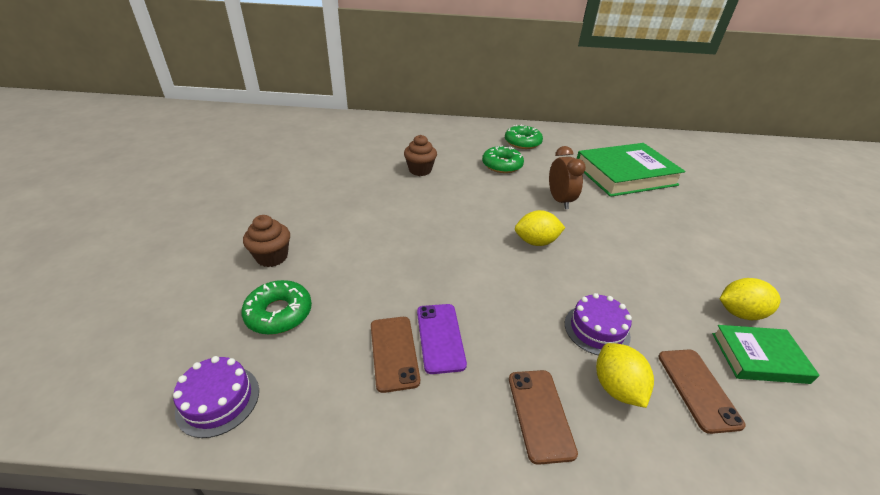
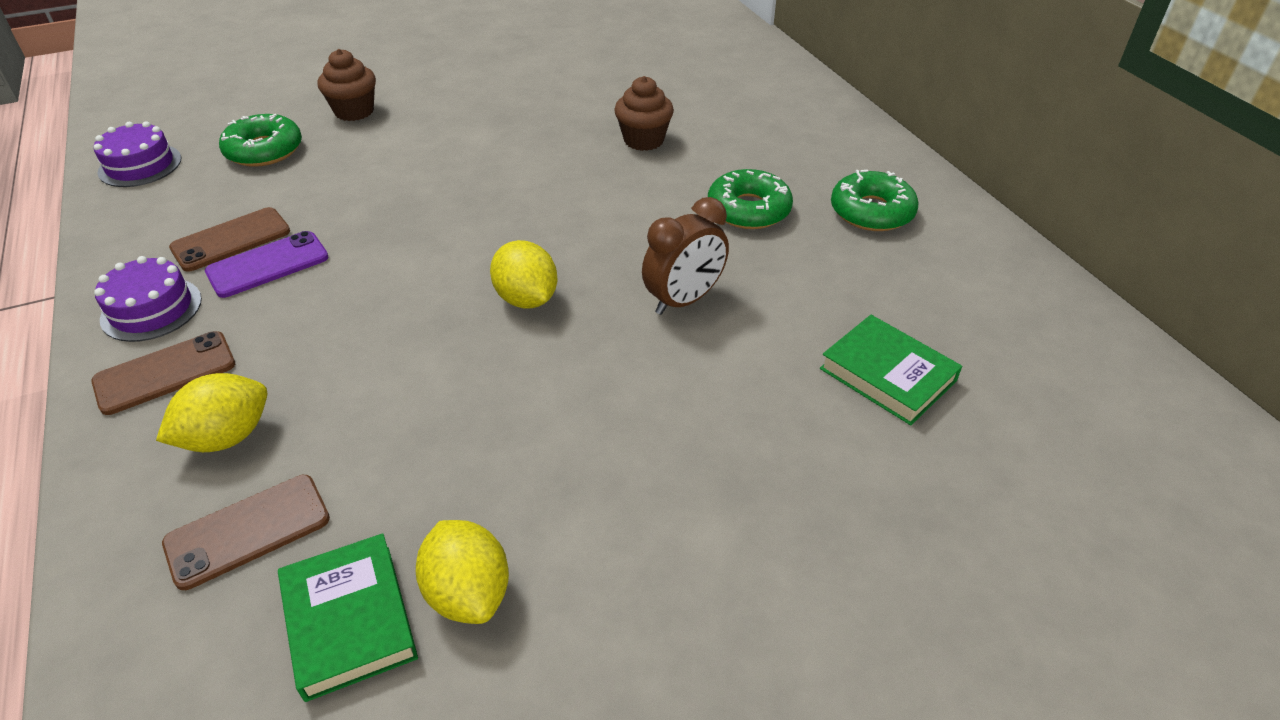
camera: 65 degrees right, 5 degrees up
(596, 329) = (339, 401): purple cake -> purple cake (151, 309)
(625, 175) = (887, 375): green book -> green book, size x0.54

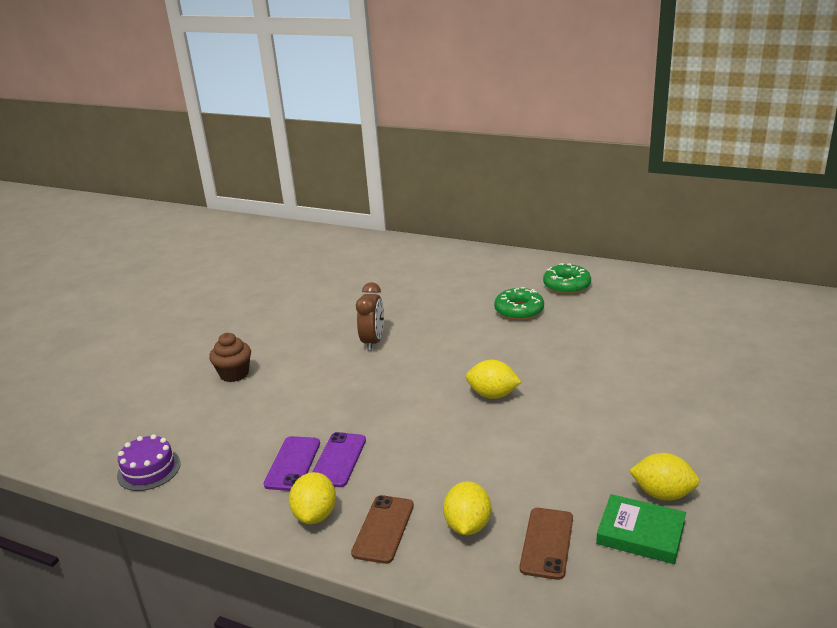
camera: 40 degrees left, 15 degrees down
(151, 309) = (315, 515): purple cake -> yellow lemon
(231, 240) = (293, 463): brown phone -> purple phone
(264, 150) = (218, 419): green donut -> none
(643, 140) = (421, 307): brown cupcake -> none
(684, 300) = (556, 356): brown clock -> brown clock (373, 342)
(887, 375) = (668, 336): green book -> none

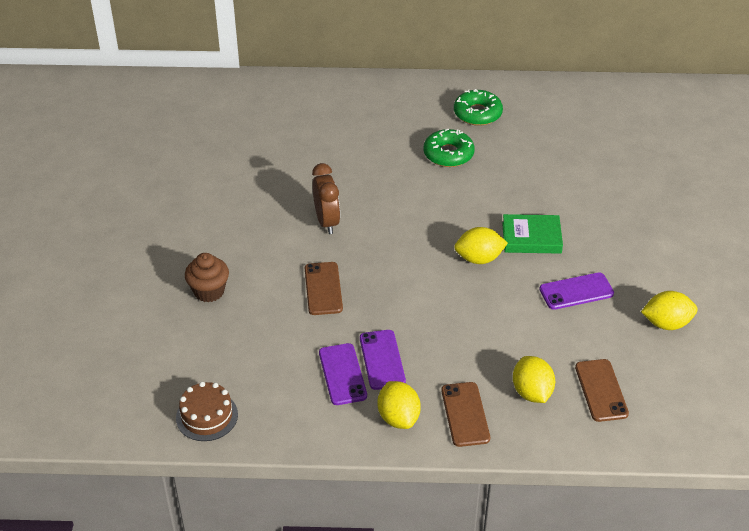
camera: 25 degrees left, 15 degrees up
(149, 469) = (207, 416): purple cake -> brown cake
(330, 391) = (323, 289): none -> brown phone
(576, 442) = (576, 291): none -> purple phone
(640, 533) = (666, 363): green book -> green book (531, 238)

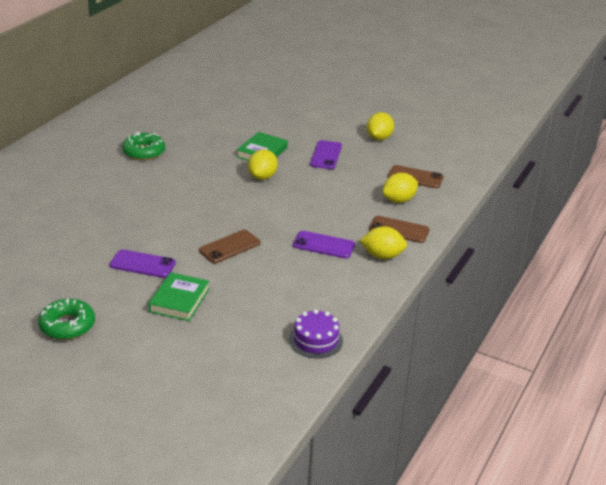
camera: 65 degrees left, 10 degrees down
(207, 416) = (316, 340): brown cake -> purple cake
(209, 291) = (179, 300): brown cupcake -> green book
(323, 289) = (229, 247): brown phone -> brown phone turned 60 degrees counterclockwise
(327, 222) = (158, 223): brown clock -> none
(342, 374) = (324, 266): purple phone -> purple phone (142, 264)
(477, 113) = (114, 127): green donut -> green donut (67, 325)
(532, 392) = (399, 200): yellow lemon -> yellow lemon turned 45 degrees counterclockwise

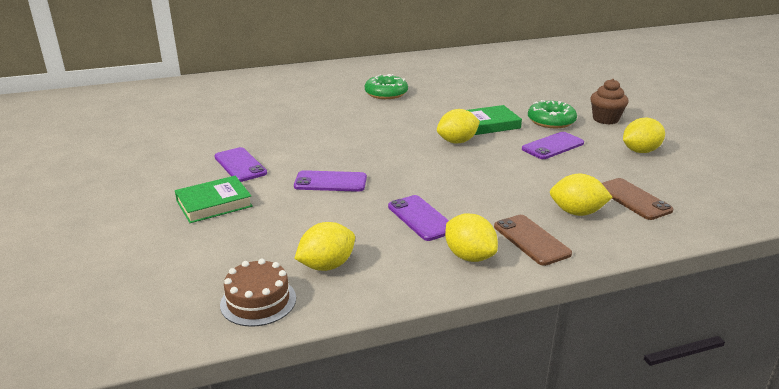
camera: 45 degrees right, 5 degrees down
(67, 325) = (109, 182): green donut -> green donut (551, 121)
(229, 247) = (330, 182): brown phone -> purple phone
(316, 340) = (258, 301): purple cake -> brown cake
(318, 301) = (327, 265): none -> yellow lemon
(329, 118) = (605, 119): none -> brown cupcake

